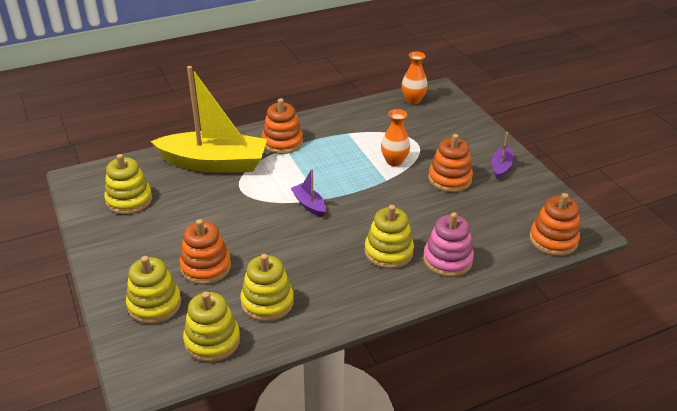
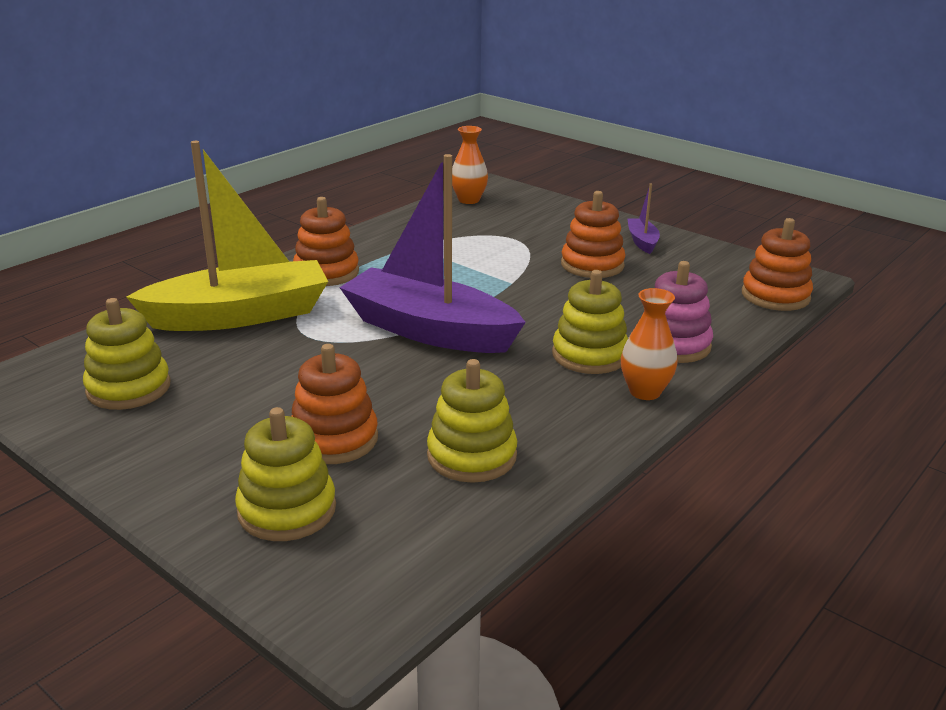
camera: 25 degrees left, 10 degrees down
(212, 340) = (428, 529): yellow stacking toy -> none
(309, 205) = (429, 330): purple boat -> purple boat, size x2.40
(394, 161) = (503, 262): orange vase -> orange vase (645, 392)

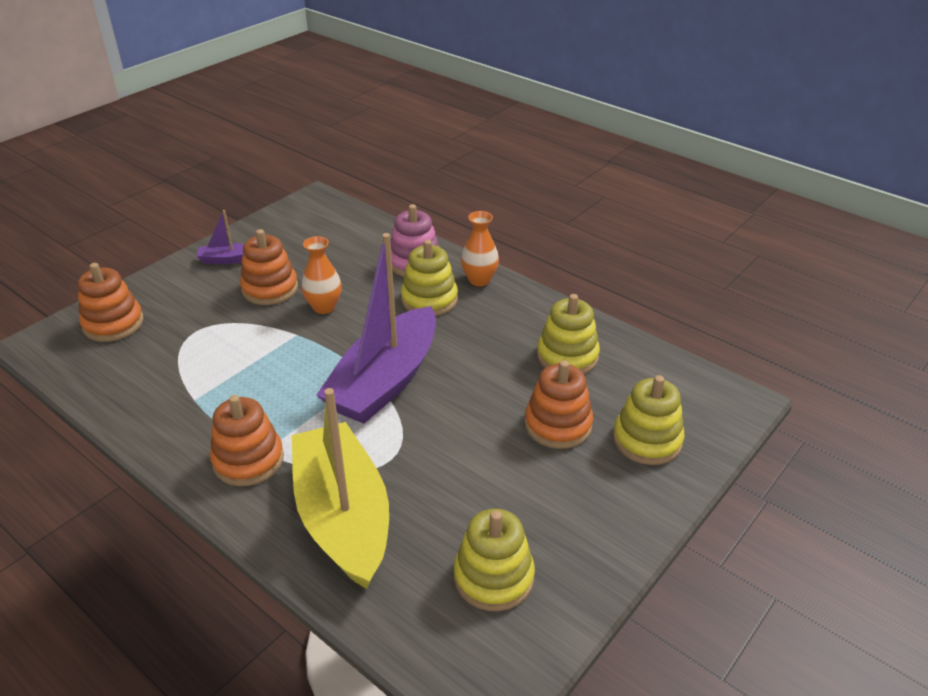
camera: 90 degrees left, 10 degrees up
(469, 200) = (75, 361): orange vase -> orange vase (324, 307)
(775, 296) = (342, 213): orange stacking toy -> orange stacking toy (113, 324)

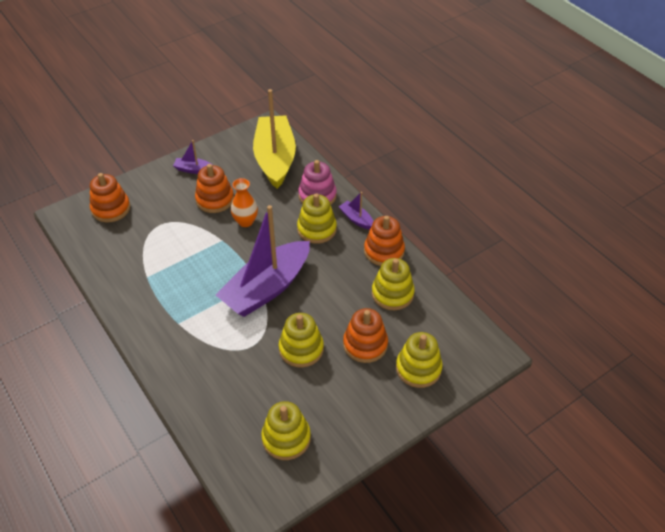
camera: 15 degrees right, 10 degrees up
(248, 460) = (168, 327): orange stacking toy -> orange stacking toy (384, 251)
(343, 517) = (212, 378): yellow boat -> yellow boat (275, 159)
(467, 449) = (301, 349): none -> yellow stacking toy
(479, 280) = (356, 219): orange vase -> purple boat

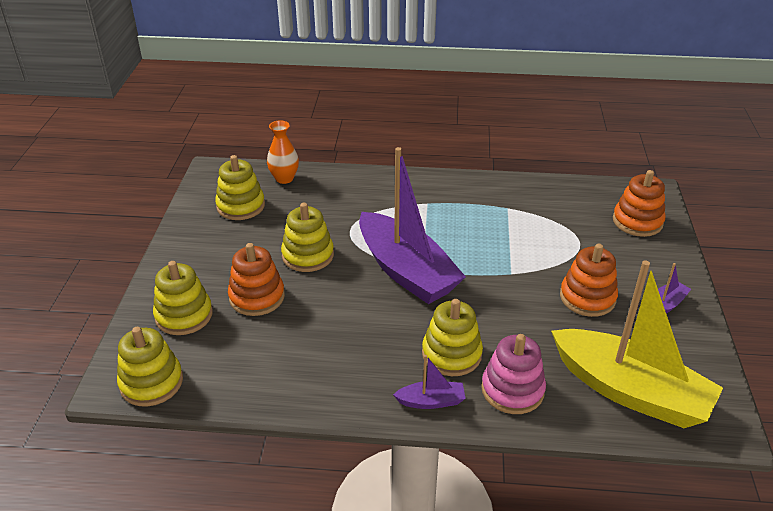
camera: 130 degrees right, 10 degrees down
(245, 221) = (524, 303): orange vase -> orange vase (284, 178)
(267, 288) = (406, 271): purple boat -> purple boat turned 150 degrees clockwise
(384, 251) = (351, 391): orange stacking toy -> none
(392, 294) = (286, 356): yellow stacking toy -> yellow stacking toy (151, 382)

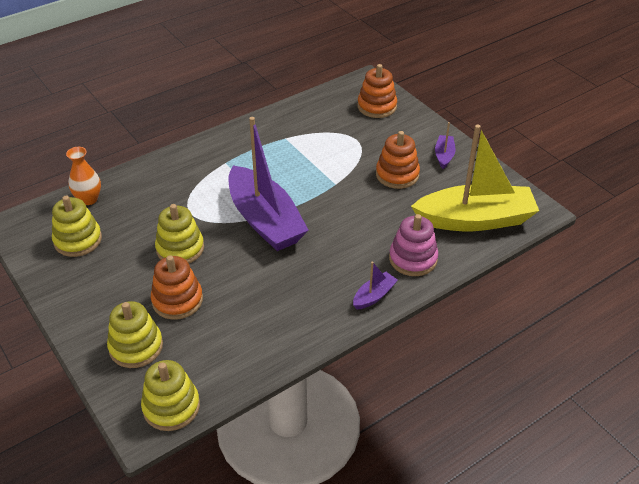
camera: 40 degrees left, 5 degrees up
(406, 271) = (265, 220): purple boat -> purple boat turned 45 degrees clockwise
(451, 354) = (355, 259): yellow stacking toy -> none

